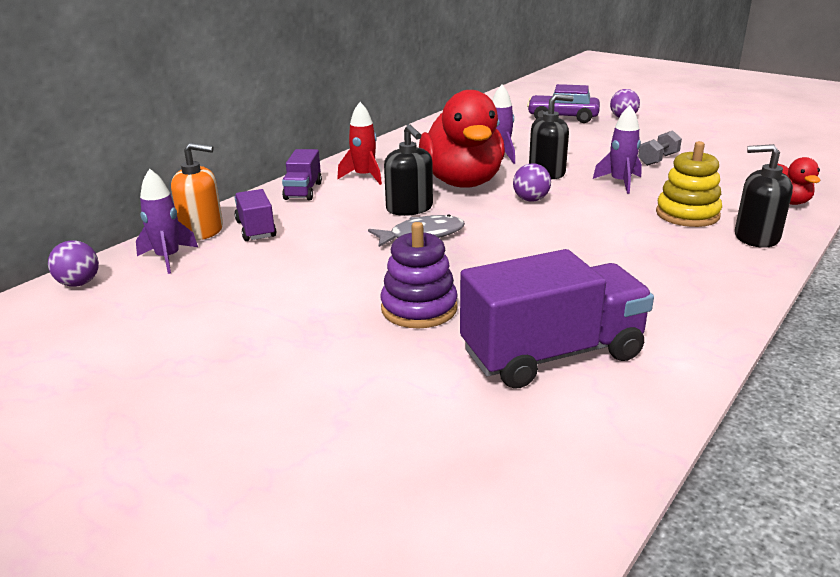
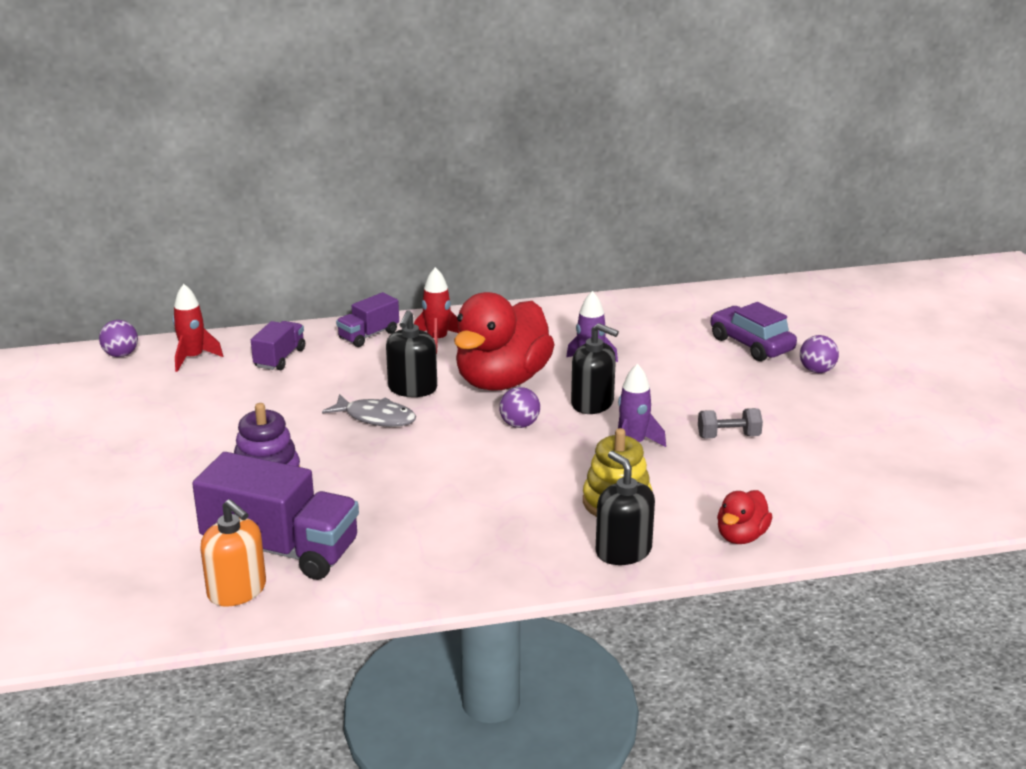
camera: 40 degrees right, 0 degrees up
(168, 258) = (193, 358): purple rocket -> red rocket
(202, 231) = (246, 343): orange soap dispenser -> orange soap dispenser (237, 590)

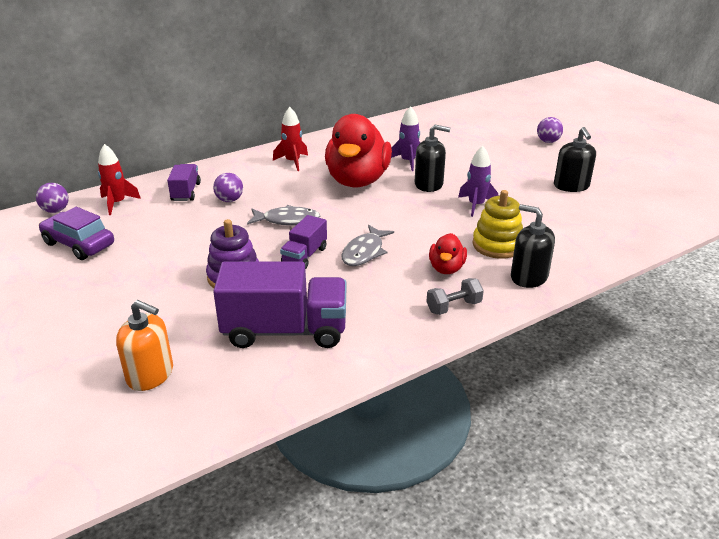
camera: 20 degrees left, 5 degrees up
(237, 590) = (272, 371): orange soap dispenser -> orange soap dispenser (150, 374)
(368, 335) = (241, 166): purple truck -> purple truck (304, 256)
(412, 388) = (299, 196): black soap dispenser -> black soap dispenser (571, 186)
(440, 476) = (364, 252): none -> grey fish
(519, 424) = (391, 206): purple ball -> purple ball (229, 200)
(728, 436) = (531, 189): grey dumbbell -> grey dumbbell (454, 307)
(741, 536) = (593, 251): red duck -> red duck (446, 268)
(751, 344) = (496, 132): purple car -> purple car (79, 244)

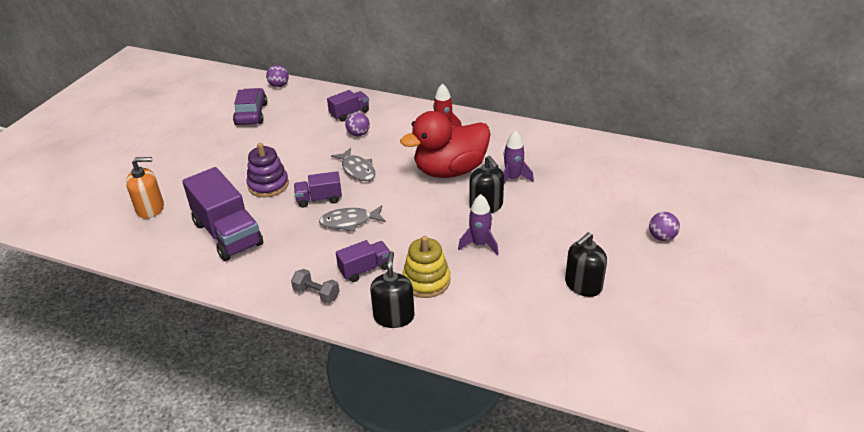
camera: 55 degrees right, 5 degrees up
(117, 203) = (309, 99): red rocket -> none
(150, 374) = (150, 208): orange soap dispenser -> orange soap dispenser turned 90 degrees counterclockwise
(446, 268) = (365, 269): red duck -> purple truck

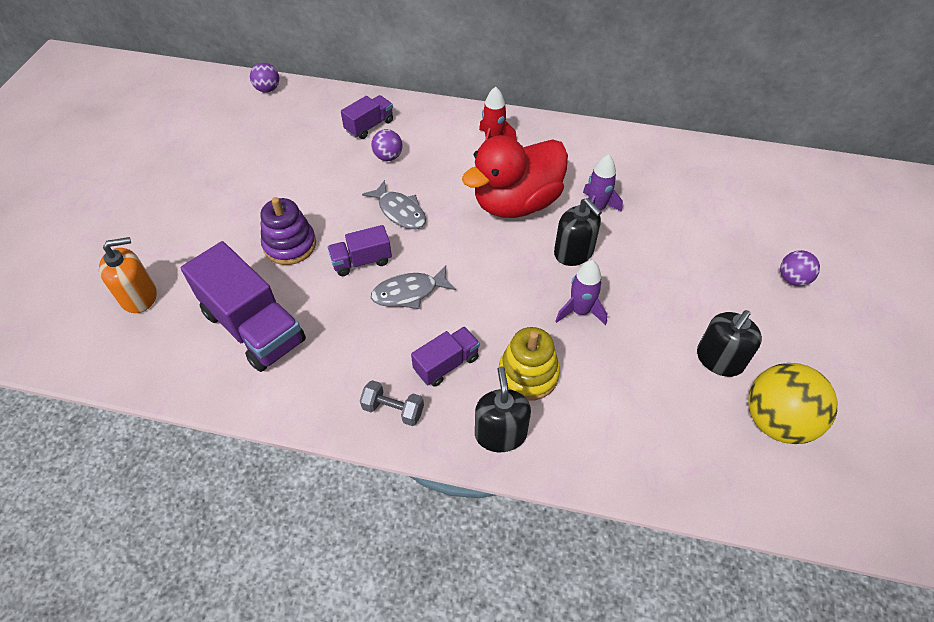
camera: 10 degrees left, 15 degrees up
(251, 114) = (241, 136): purple car -> none
(617, 329) = (776, 421): none -> yellow ball

